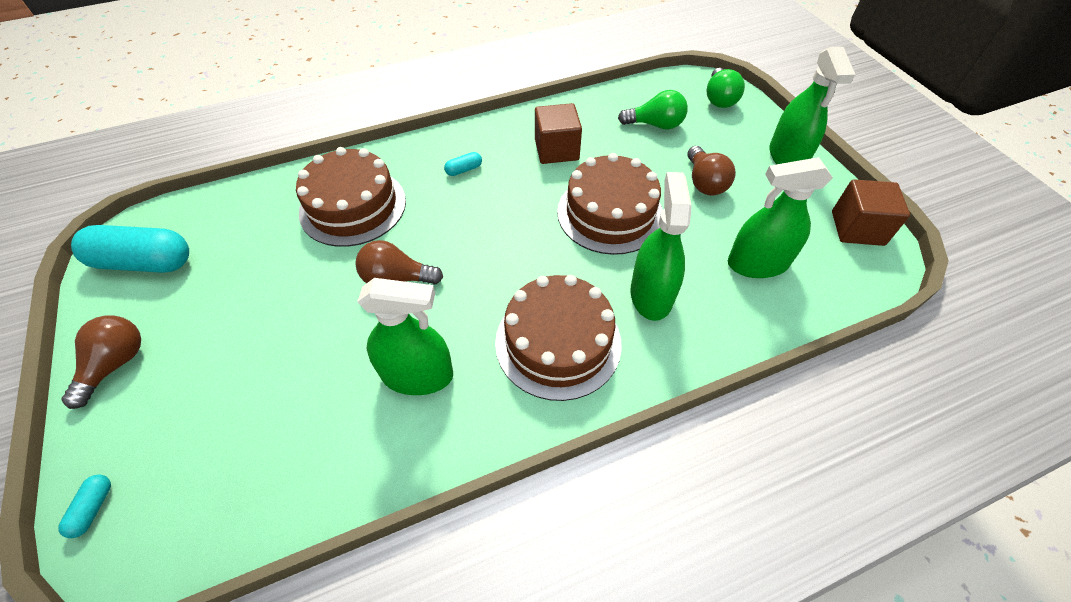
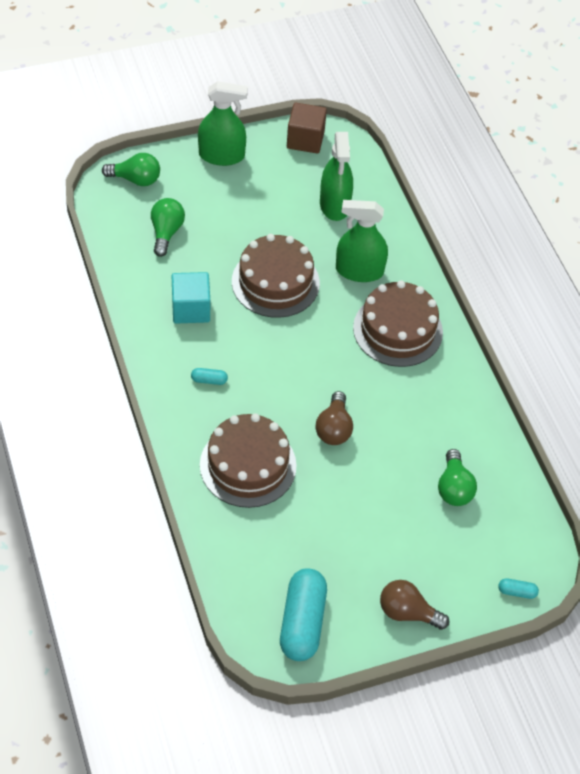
camera: 90 degrees left, 0 degrees up
(288, 418) = (454, 488): none -> green light bulb
(417, 375) = (421, 413): green spray bottle -> none
(464, 170) = (209, 380): turquoise capsule -> turquoise capsule turned 60 degrees counterclockwise
(556, 150) = (191, 309): brown cube -> turquoise cube
(704, 182) = (246, 215): brown light bulb -> none

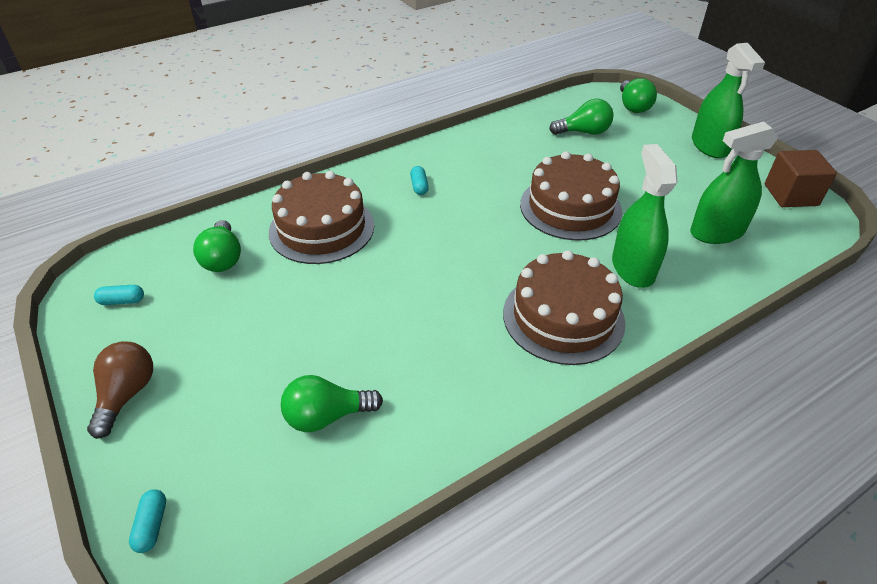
camera: 80 degrees right, 10 degrees down
(191, 309) = (501, 161): turquoise cube -> none
(267, 544) = (223, 258): none -> green light bulb
(302, 622) = (122, 301): turquoise capsule -> turquoise capsule, size x0.42
(334, 428) = (389, 284): brown light bulb -> none

